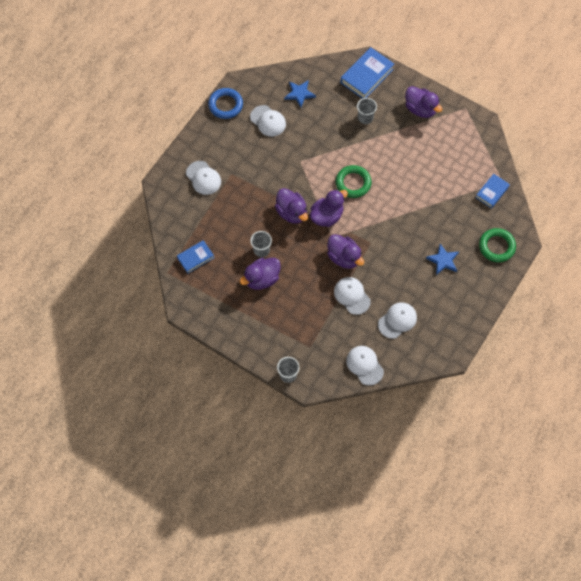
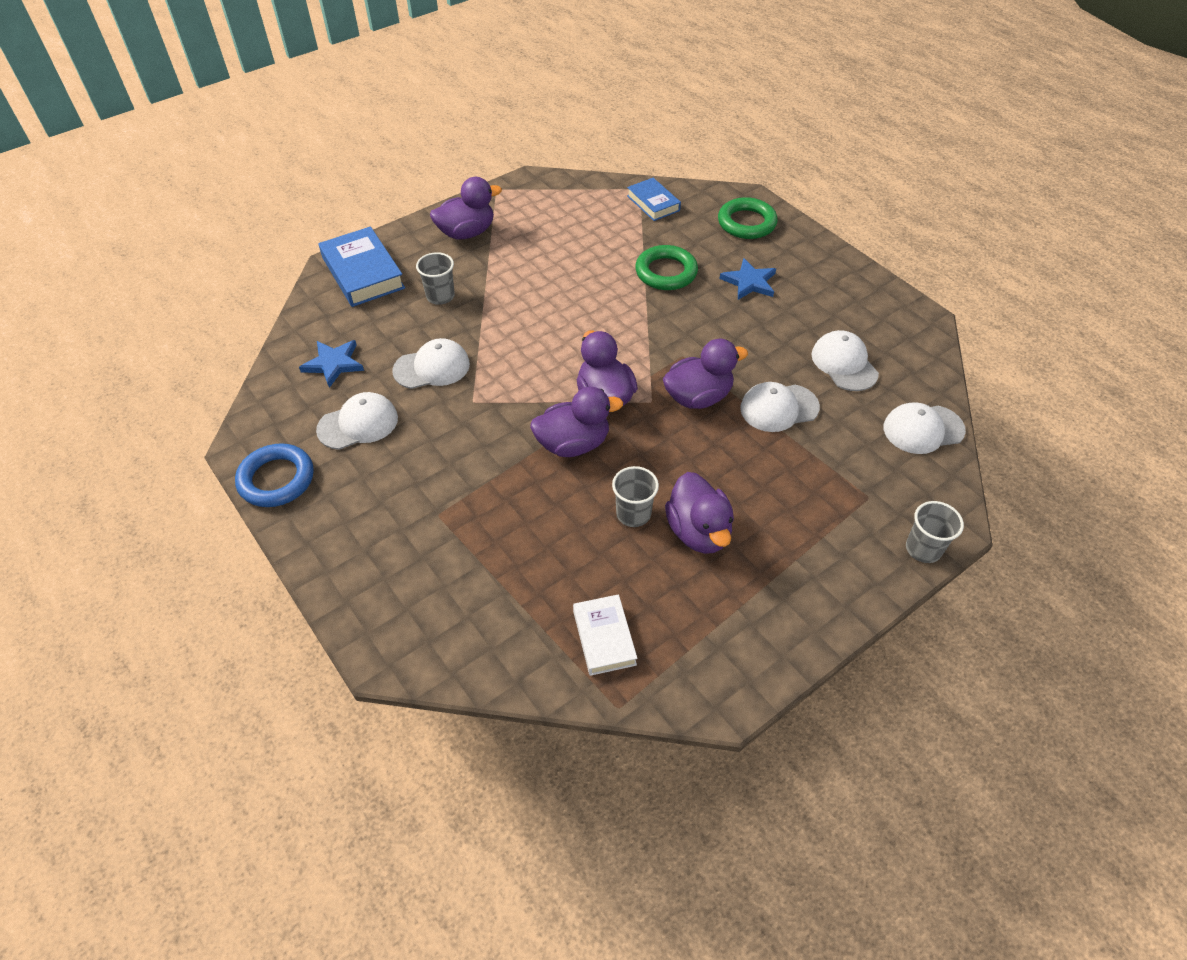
camera: 70 degrees left, 15 degrees down
(195, 258) = (604, 638): blue book -> white book
(203, 178) = (419, 566): white cap -> white cap (432, 367)
(353, 183) = (556, 345): green ring -> green ring (666, 272)

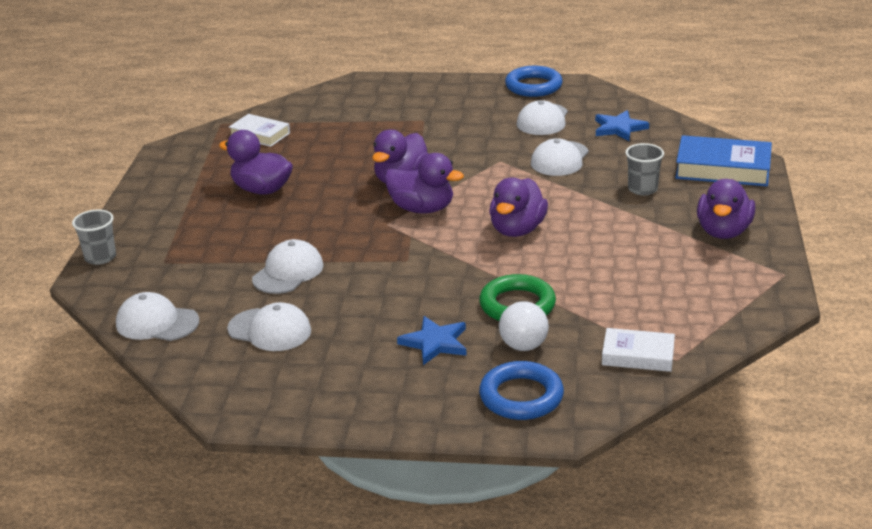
camera: 135 degrees right, 20 degrees down
(633, 514) = (313, 175): grey cup -> none
(653, 203) = (638, 355): blue book -> white book
(698, 397) = (357, 244): purple duck -> purple duck (517, 230)
(702, 247) = (523, 346): none -> white ball
(746, 223) = (521, 396): green ring -> blue ring
(923, 429) = (157, 323): white cap -> white cap turned 105 degrees counterclockwise

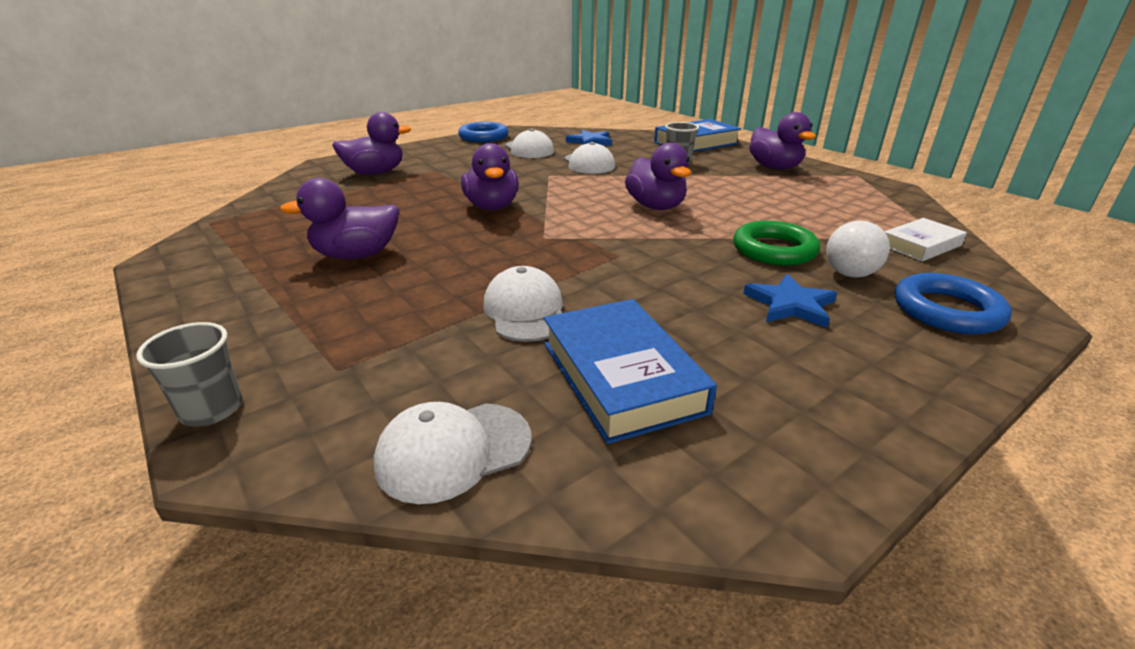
camera: 45 degrees left, 0 degrees up
(260, 134) = (276, 217): white book -> none
(270, 330) = (621, 376): white cap -> blue book
(422, 209) = (552, 218): purple duck -> purple duck (375, 173)

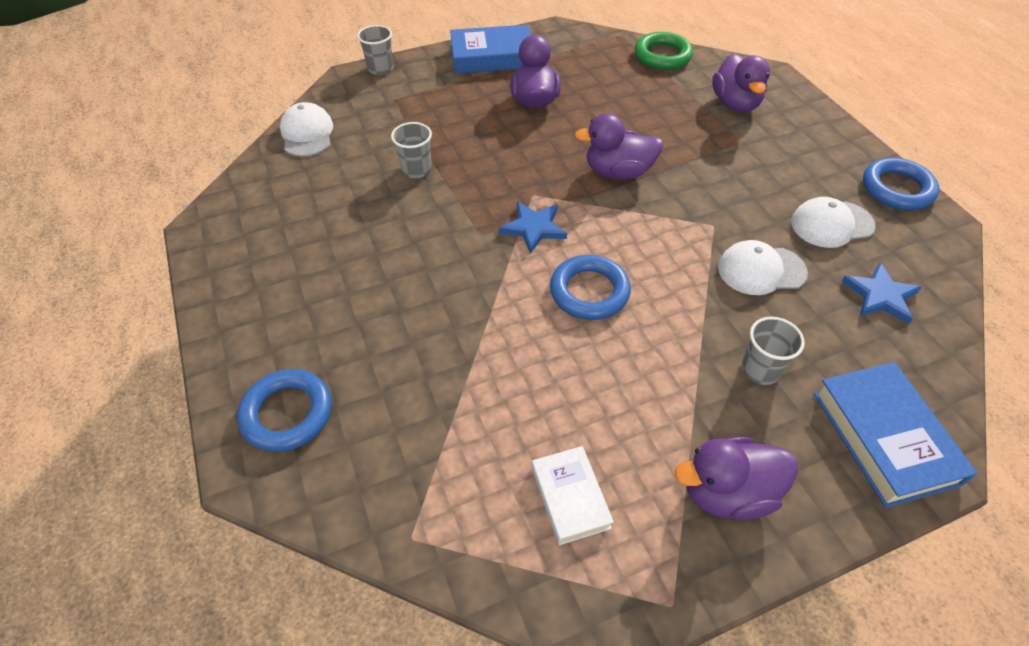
camera: 105 degrees right, 20 degrees up
(525, 311) = (416, 170): white cap -> grey cup
(621, 376) = (324, 197): blue book -> blue book (492, 56)
(655, 206) = (589, 291): purple duck -> blue ring
(774, 250) = (448, 347): green ring -> green ring (662, 56)
(790, 304) = (352, 310): blue star -> blue star (534, 228)
(849, 274) = (376, 381): white ball -> none
(920, 245) = (403, 494): white book -> white book (570, 497)

